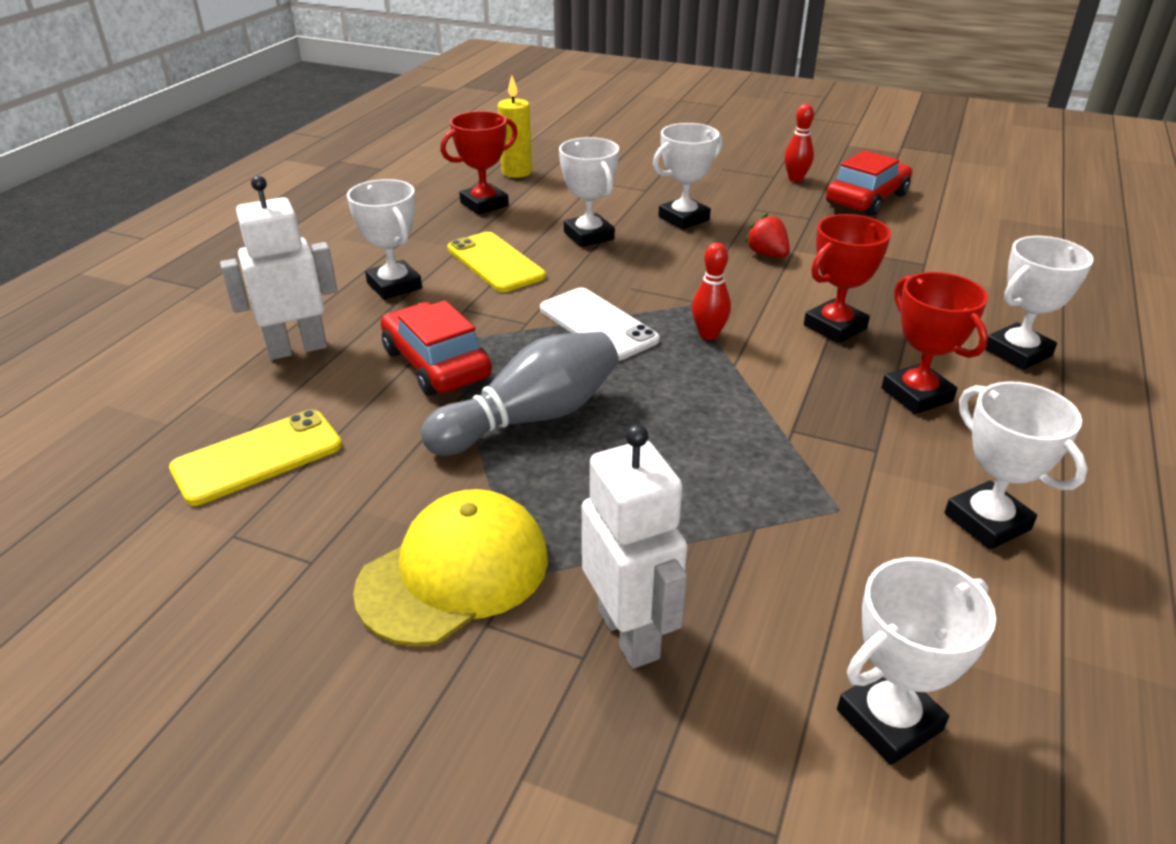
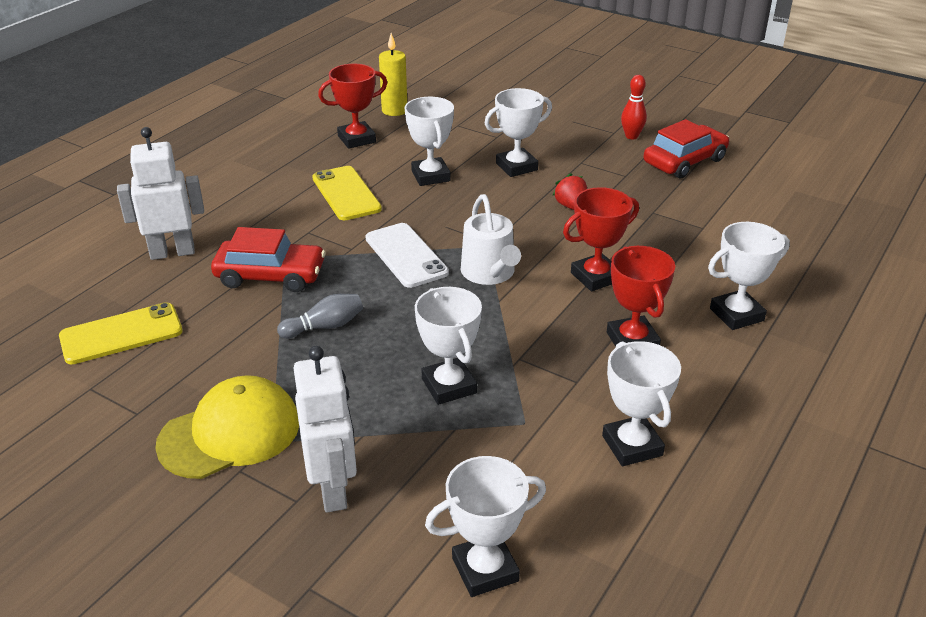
camera: 10 degrees right, 0 degrees up
(394, 285) = (261, 206): white trophy -> white trophy (449, 386)
(436, 364) = (270, 275): red car -> red car turned 120 degrees clockwise
(530, 418) = (325, 326): grey bowling pin -> grey bowling pin, size x0.54
(708, 334) = (490, 273): red bowling pin -> white watering can

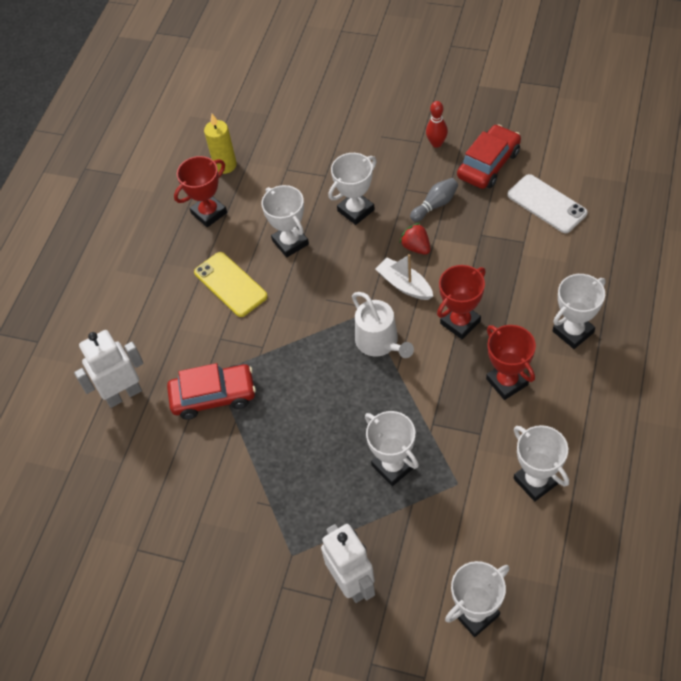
camera: 10 degrees left, 20 degrees up
(121, 334) = (131, 491): yellow phone -> none
(230, 433) = (259, 558): yellow cap -> none
(325, 326) = (279, 436): grey bowling pin -> grey bowling pin (435, 205)
(406, 255) = (308, 342): white phone -> white phone (546, 204)
(543, 233) = (404, 285): none -> white boat

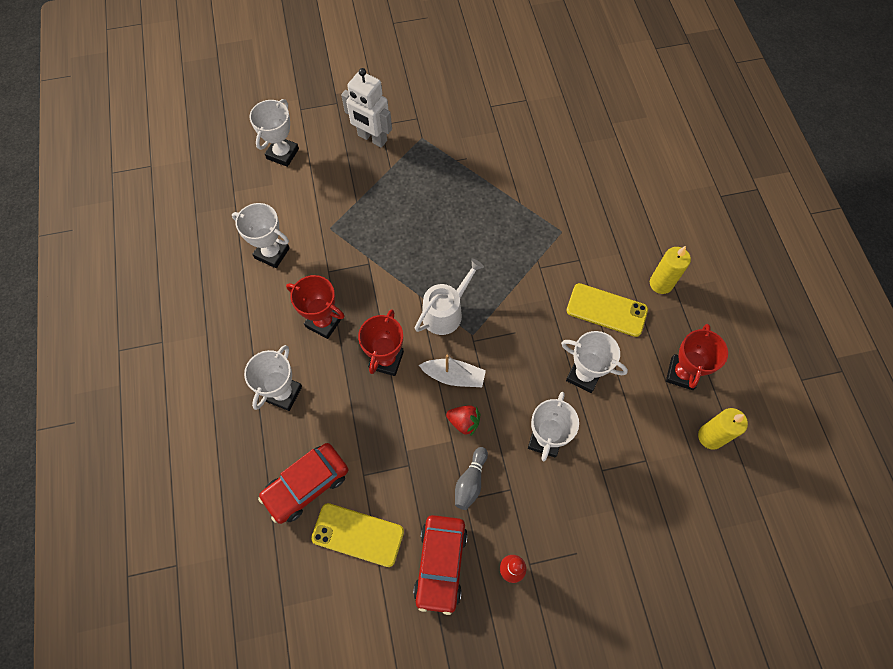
camera: 145 degrees right, 10 degrees up
(123, 394) = (619, 186): white robot -> none
(164, 287) = (661, 283): none -> yellow candle
(213, 396) = (550, 213): red car -> red car (306, 485)
(380, 342) = (446, 312): white watering can -> white watering can turned 105 degrees clockwise
(393, 466) = (383, 220): white trophy -> none
(546, 204) = (358, 535): white phone -> yellow phone

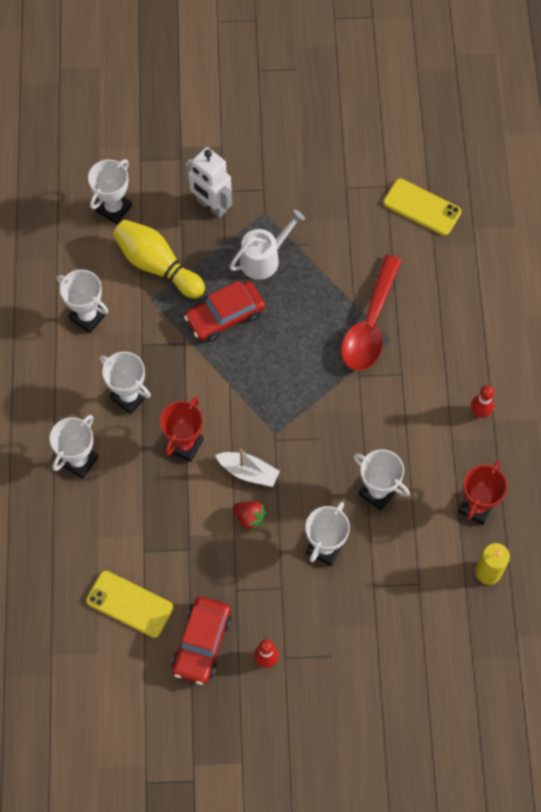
camera: 10 degrees right, 0 degrees up
(306, 485) = (89, 551): red car -> red car (225, 316)
(324, 322) = (129, 397): red trophy -> white trophy
(331, 197) = (157, 265): none -> yellow bowling pin
(446, 312) = (253, 406): white watering can -> white watering can (263, 258)
(470, 482) = (244, 574): grey bowling pin -> none
(540, 220) = (370, 324): none -> red spoon
(606, 310) = (417, 431): yellow phone -> yellow phone (422, 207)
(661, 283) = (480, 412): yellow candle -> red bowling pin

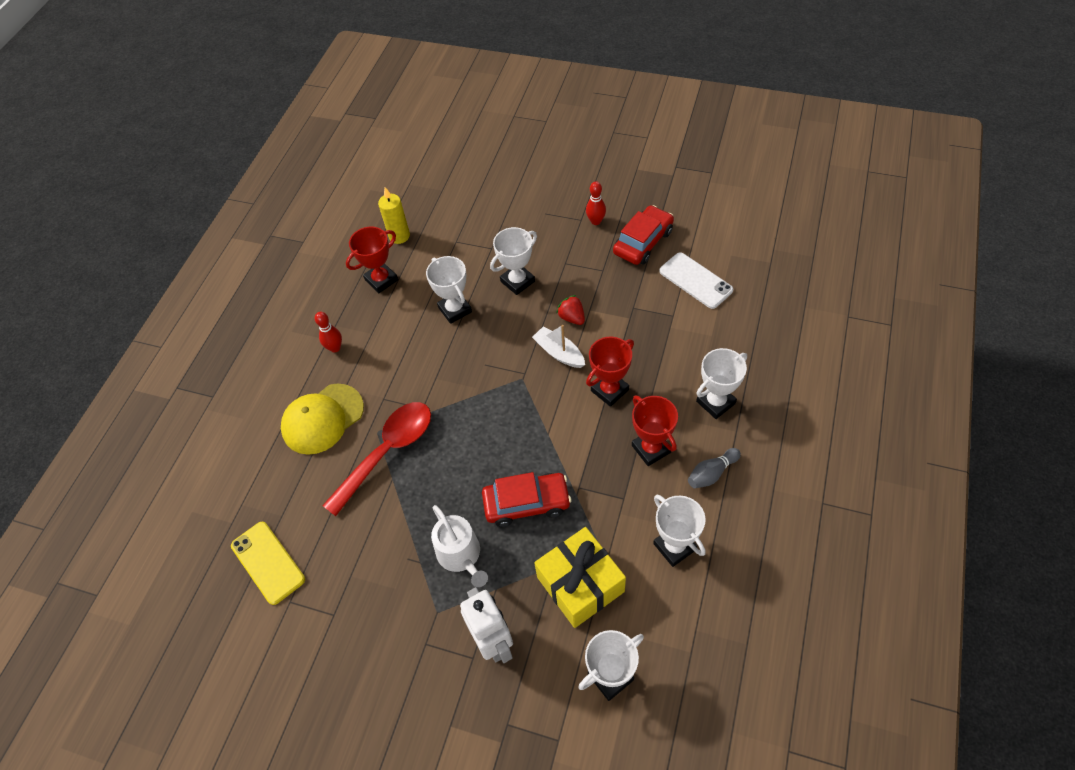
camera: 155 degrees left, 10 degrees down
(69, 389) = (711, 473): none -> grey bowling pin
(129, 397) = (651, 449): white trophy -> red trophy
(129, 604) = (695, 280): yellow phone -> white phone
(157, 265) = (580, 584): yellow bowling pin -> yellow gift
(263, 258) = (461, 555): white watering can -> white watering can turned 105 degrees counterclockwise
(448, 337) = (322, 419): none -> yellow cap

